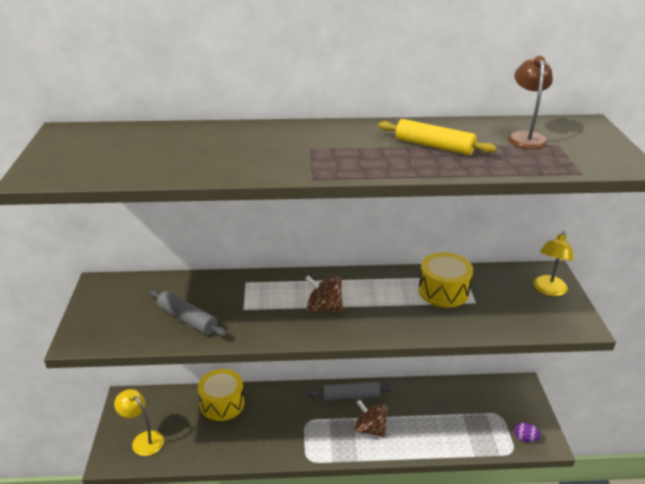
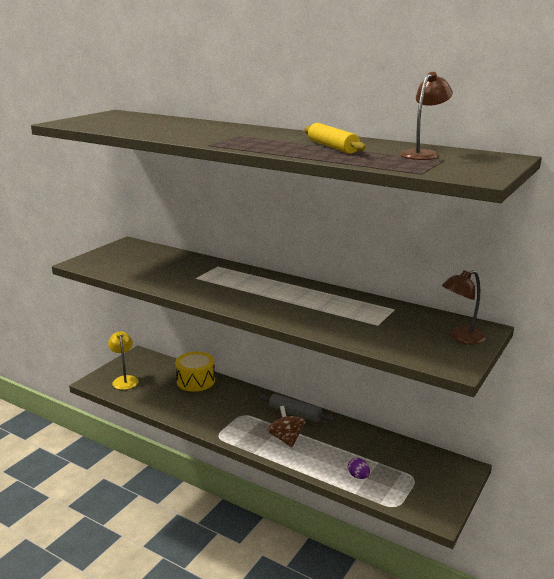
camera: 35 degrees right, 10 degrees down
(187, 319) = (153, 272): grey rolling pin -> none
(324, 308) = (250, 293): brown spinning top -> none
(443, 291) = (360, 311): yellow drum -> none
(525, 438) = (419, 503): purple egg -> purple egg (358, 476)
(548, 290) = (461, 338): yellow lamp -> brown lamp

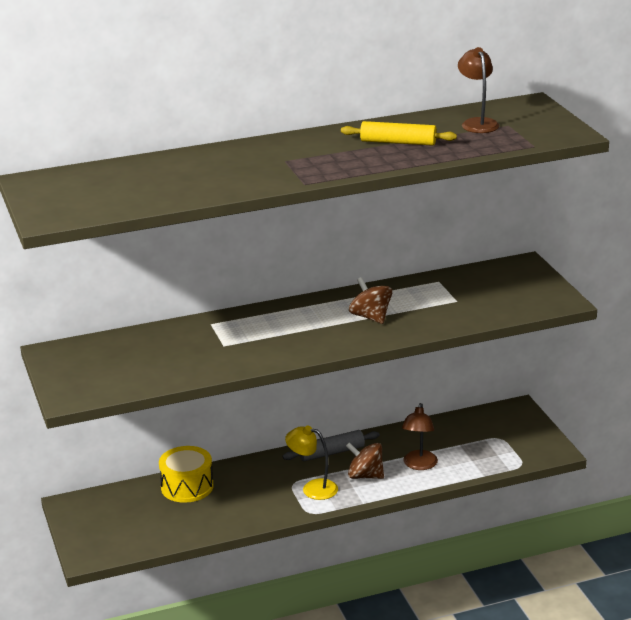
camera: 50 degrees left, 5 degrees up
(124, 380) = (114, 533): yellow lamp -> yellow lamp (313, 488)
(301, 305) = (371, 317): none -> brown spinning top
(358, 476) = (465, 463): purple egg -> none
(461, 338) = (525, 279): brown lamp -> brown lamp (419, 465)

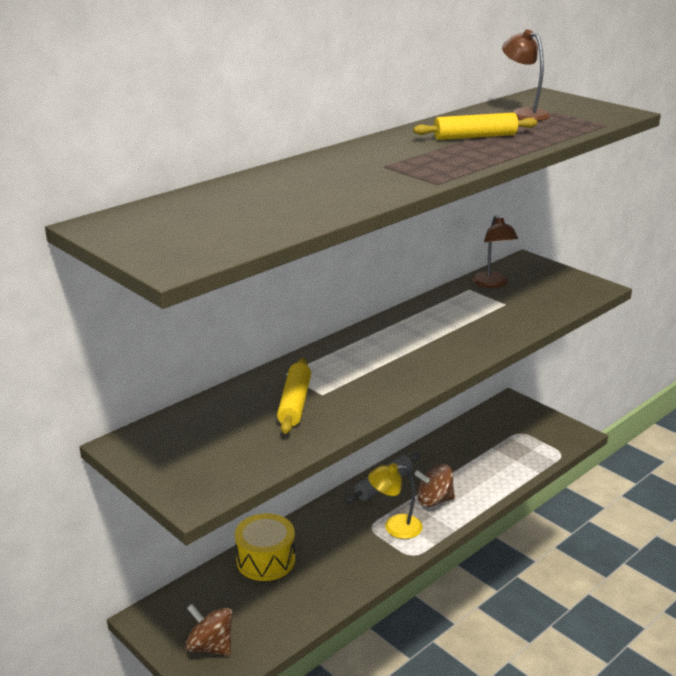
camera: 25 degrees left, 0 degrees up
(196, 348) = (294, 403): none -> yellow rolling pin
(371, 317) = (443, 334): brown spinning top -> brown spinning top (210, 646)
(419, 465) = (474, 477): brown lamp -> brown lamp (492, 284)

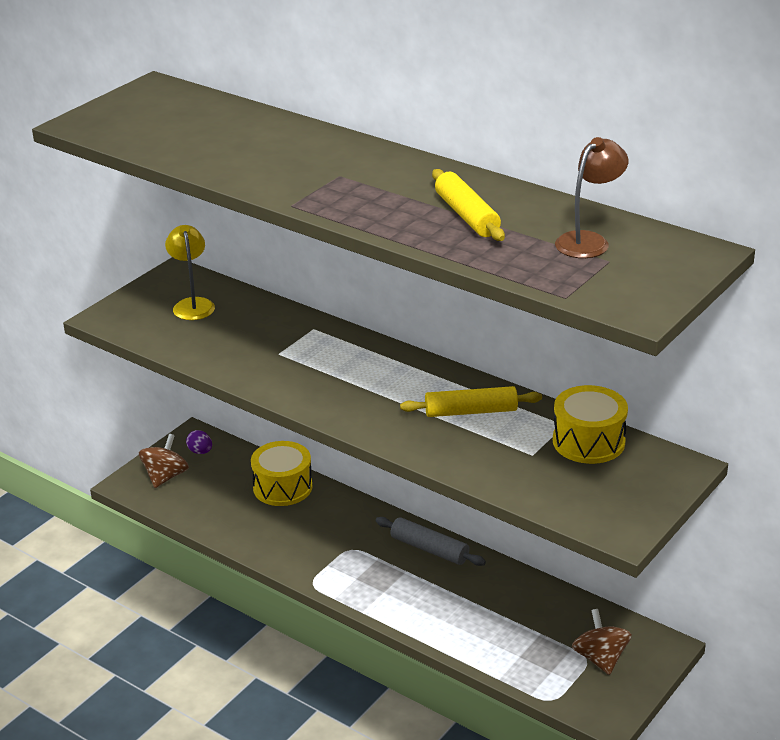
camera: 80 degrees right, 5 degrees up
(178, 615) = (200, 451): none -> purple egg
(294, 403) = (258, 341): yellow rolling pin -> yellow rolling pin (471, 411)
(395, 527) = (355, 566): yellow lamp -> yellow lamp (192, 304)
(434, 500) = (411, 591): brown spinning top -> brown spinning top (600, 658)
(492, 284) = (588, 441): brown lamp -> yellow drum

